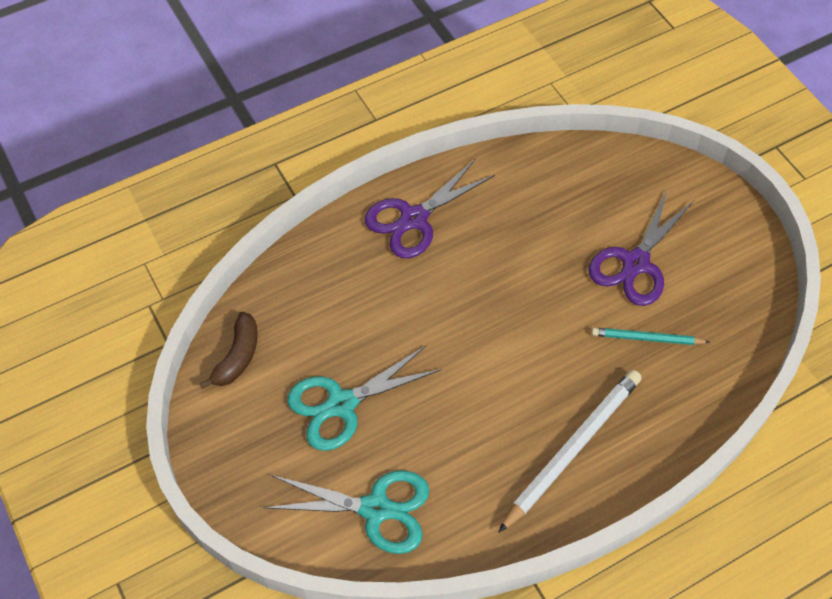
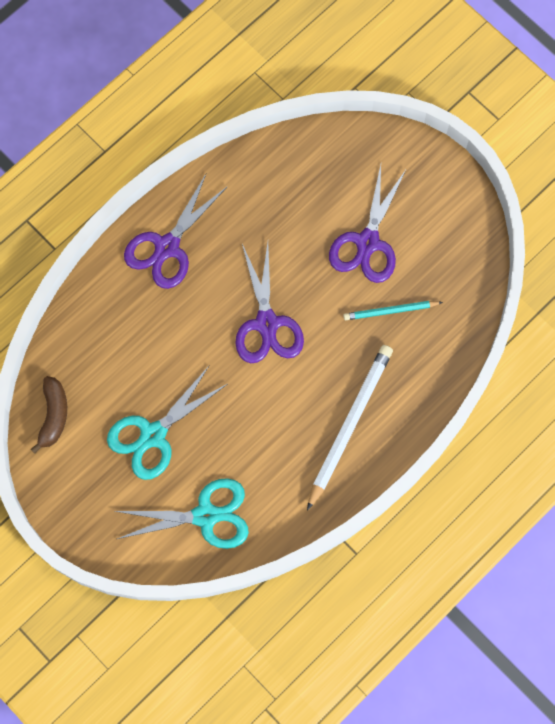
camera: 15 degrees left, 15 degrees up
(502, 319) = (267, 323): none -> purple scissors

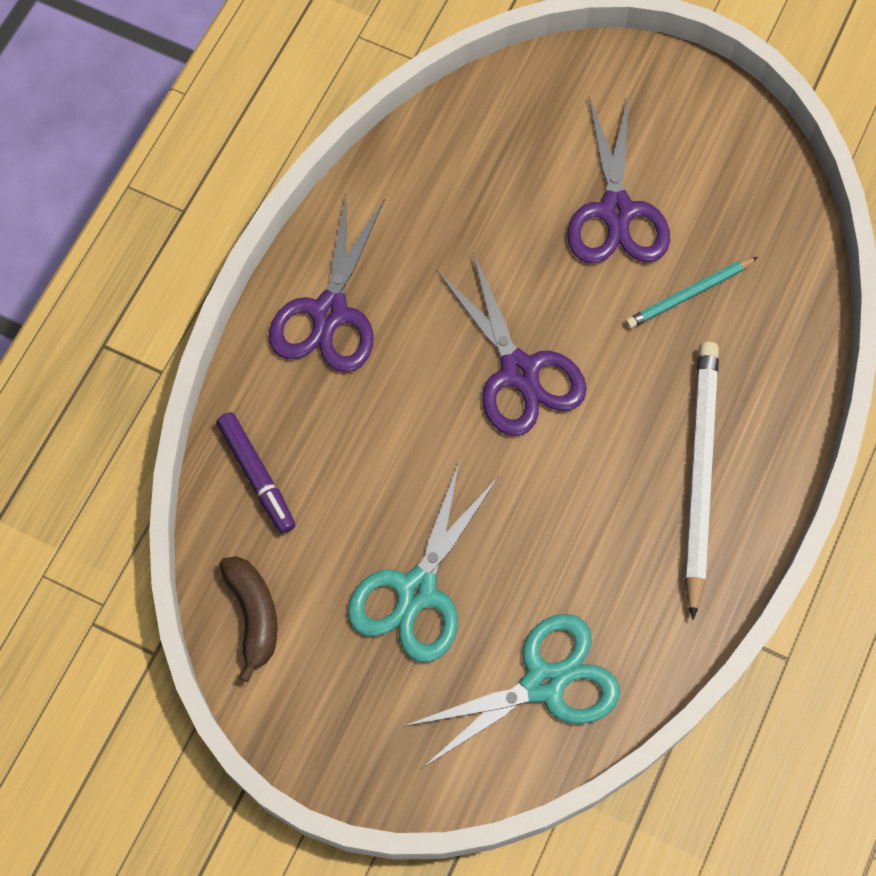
camera: 20 degrees left, 5 degrees down
(86, 333) = (257, 476): none -> purple marker

